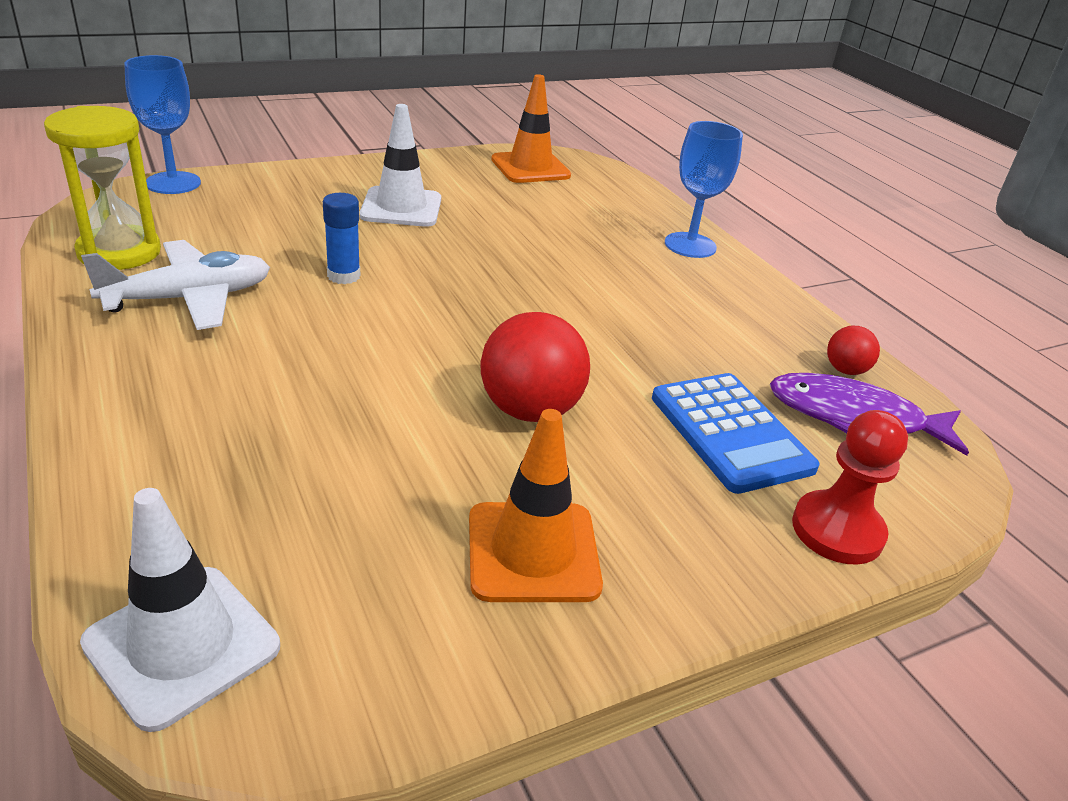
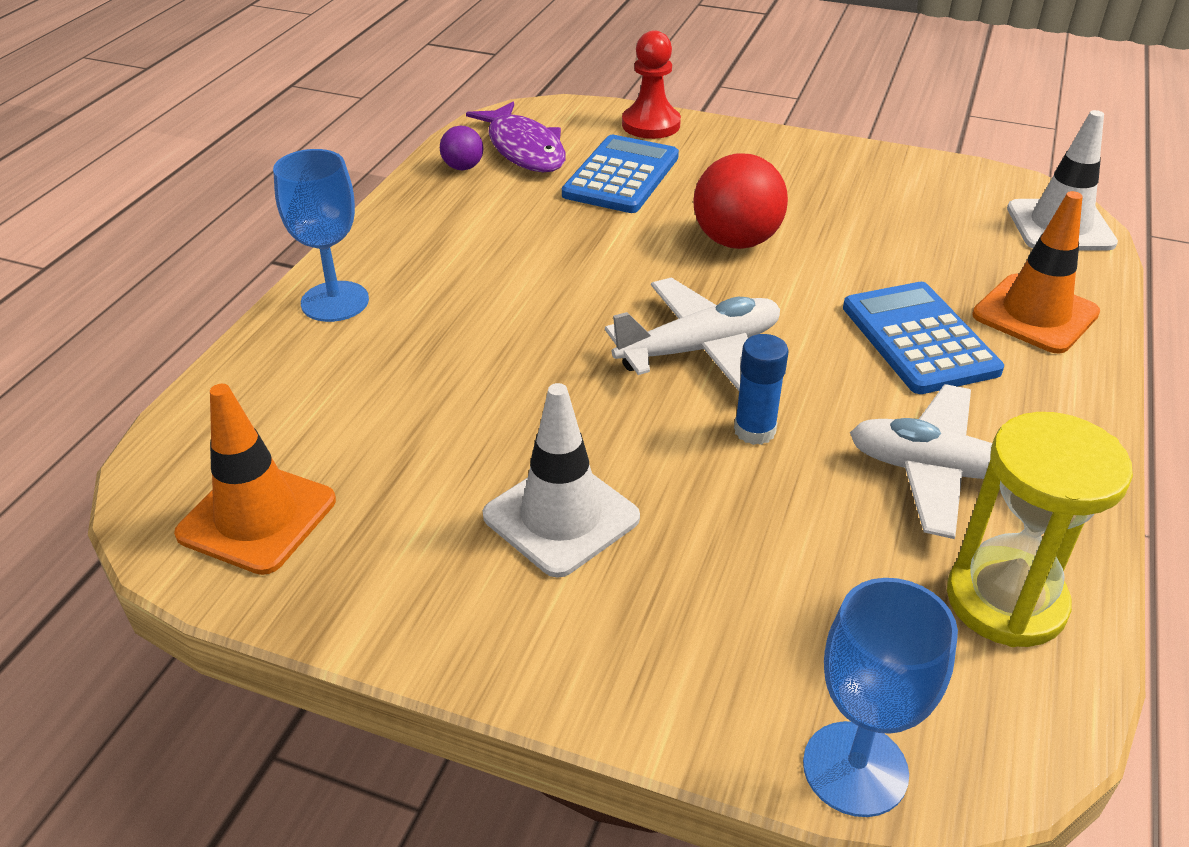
camera: 130 degrees left, 5 degrees up
(275, 387) = (919, 339): none -> blue calculator
(438, 307) = (699, 350): none -> white plane
(533, 552) = (834, 183): orange traffic cone -> orange traffic cone (1035, 314)
(845, 370) = (463, 167): red ball -> purple ball

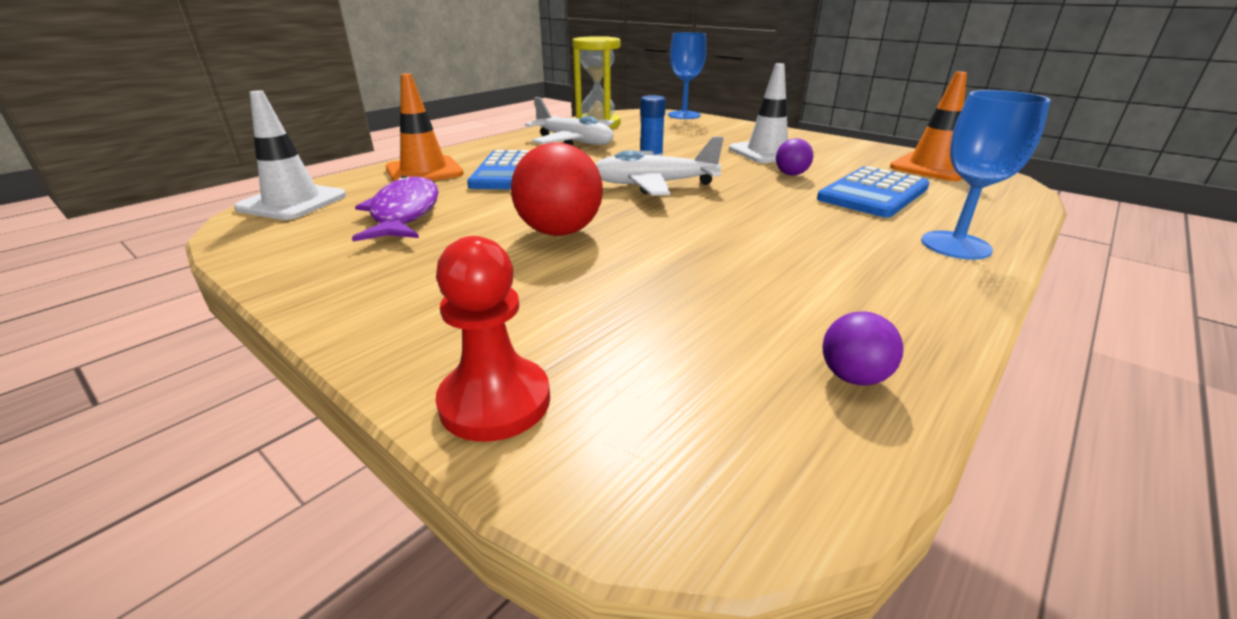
camera: 160 degrees left, 10 degrees down
(510, 429) = (791, 174): none -> purple ball
(524, 149) = (744, 395): purple fish -> purple fish (404, 213)
(621, 176) = (617, 315): blue calculator -> blue calculator (873, 193)

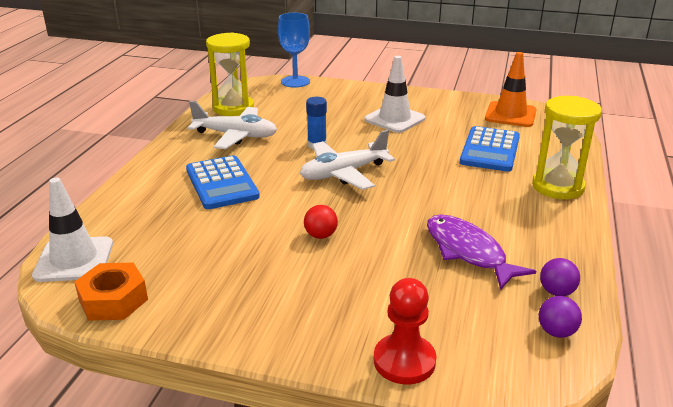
camera: 25 degrees left, 0 degrees up
(270, 240) = (113, 300): none -> orange nut
(404, 213) = (186, 247): purple fish -> purple fish (468, 252)
(424, 171) = (145, 198): orange traffic cone -> none
(559, 232) = (320, 235): red ball -> red ball, size x0.52
(791, 174) = (427, 141): purple ball -> purple ball (556, 332)
(955, 245) = (558, 187): blue goblet -> yellow hourglass

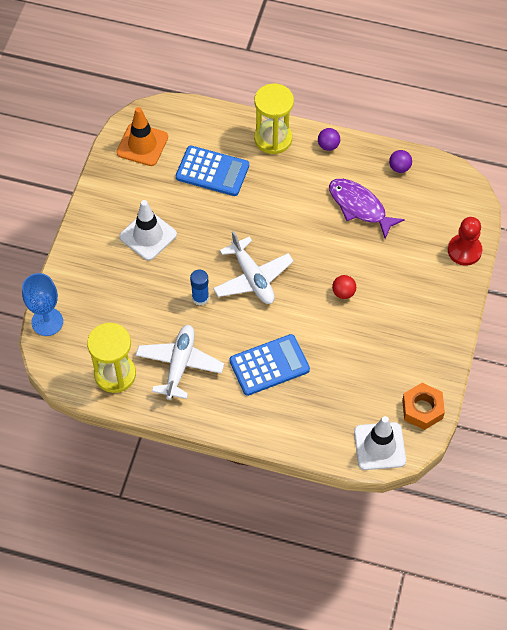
camera: 90 degrees left, 30 degrees up
(468, 252) = (359, 207): purple fish -> purple fish turned 75 degrees clockwise
(556, 332) = (435, 176): purple ball -> purple ball (328, 146)

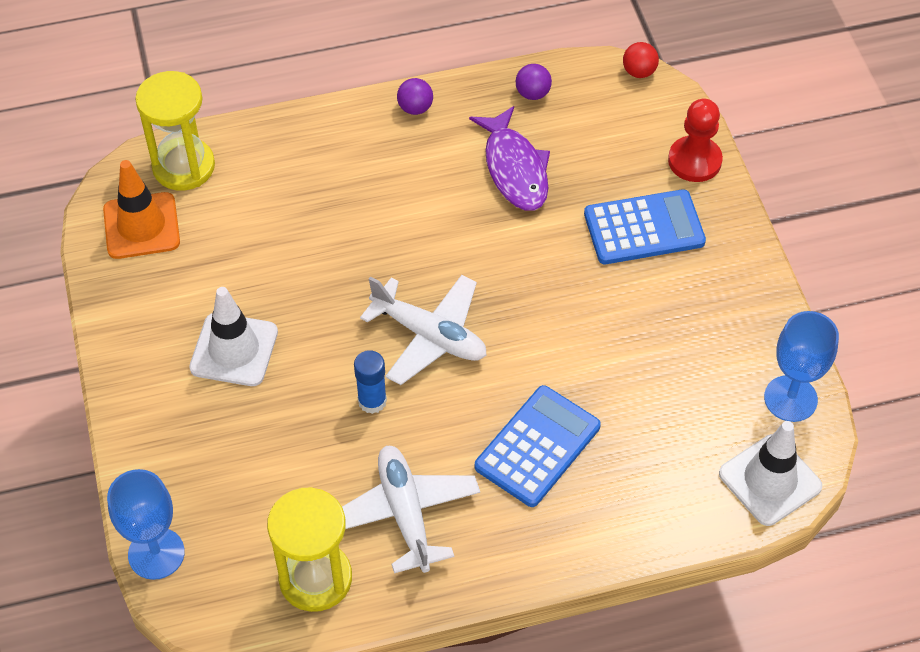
camera: 30 degrees left, 5 degrees down
(212, 171) = (272, 216): blue calculator -> blue calculator (644, 228)
(273, 139) = (331, 133): yellow hourglass -> yellow hourglass (183, 166)
(343, 293) = (572, 294): red ball -> red ball (639, 72)
(359, 207) = (514, 169): purple fish -> purple fish turned 120 degrees counterclockwise
(422, 409) = (790, 398): orange nut -> blue goblet

